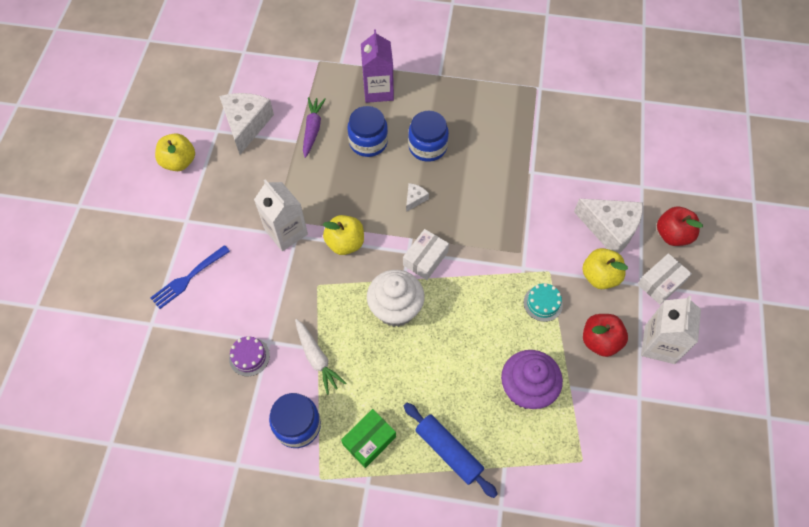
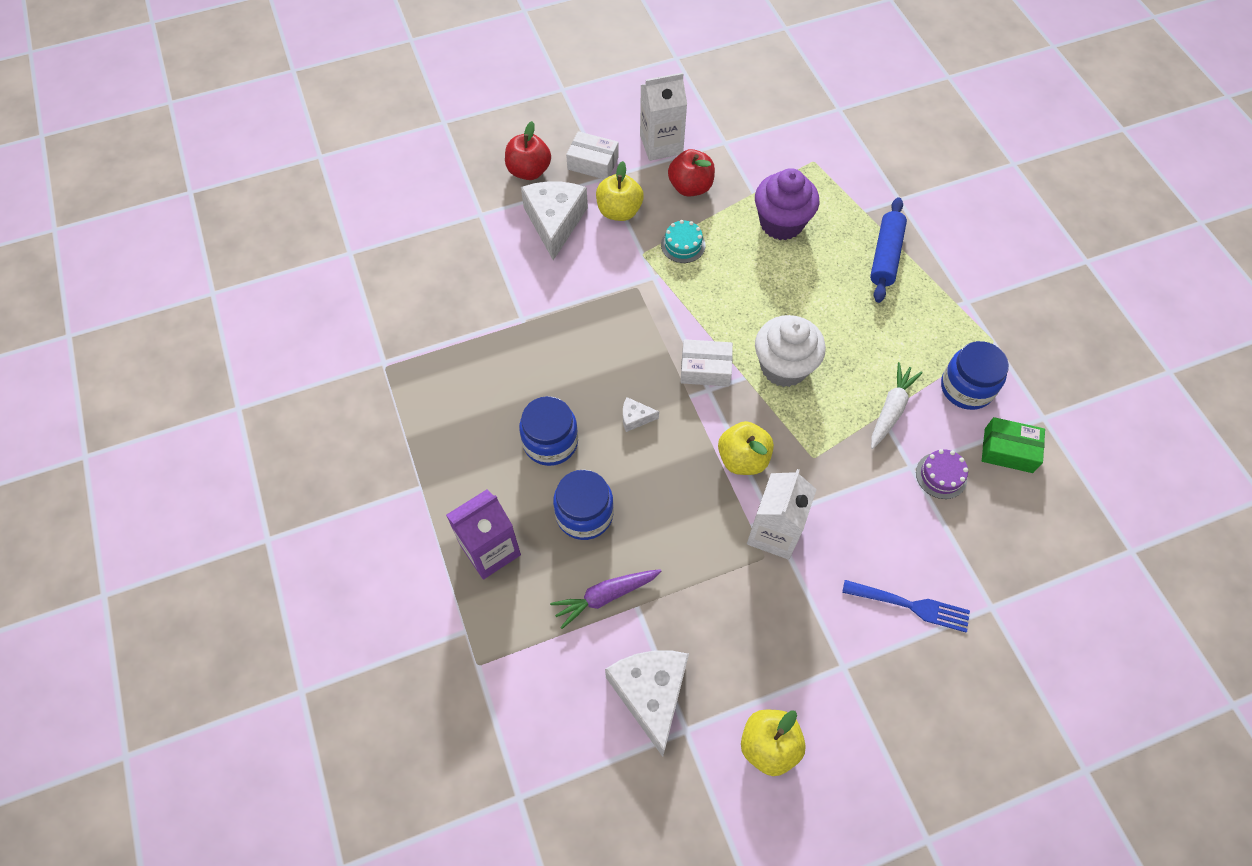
camera: 120 degrees left, 0 degrees up
(246, 124) = (650, 694): white cheese -> white cheese turned 105 degrees clockwise
(369, 440) = (928, 320): green box -> green box (1008, 450)

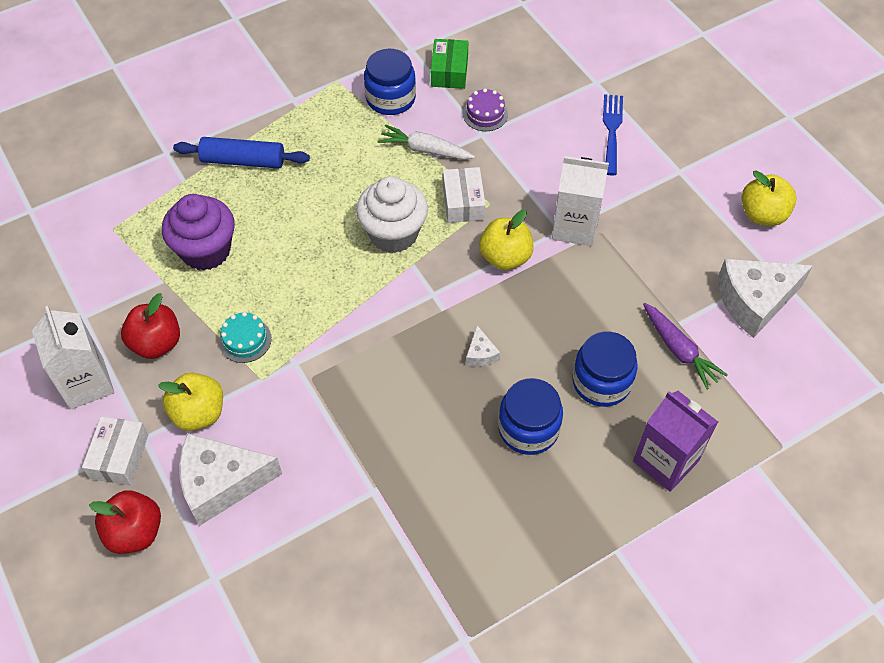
camera: 100 degrees left, 5 degrees down
(705, 369) = (408, 299): white box -> white box (463, 202)

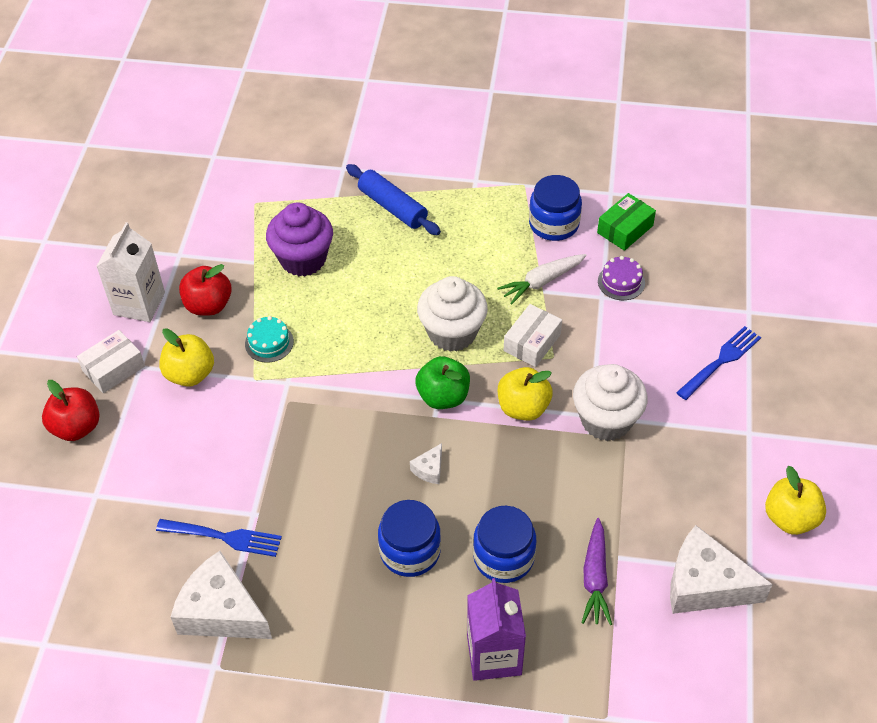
camera: 40 degrees right, 5 degrees down
(221, 483) = (159, 434): white cheese -> white cheese (221, 611)
(366, 529) = (223, 537): none -> blue fork
(425, 150) = (542, 282): white carrot -> white carrot turned 90 degrees counterclockwise
(435, 289) = (443, 397): none -> green apple
(574, 227) = (606, 420): white carton -> white cupcake

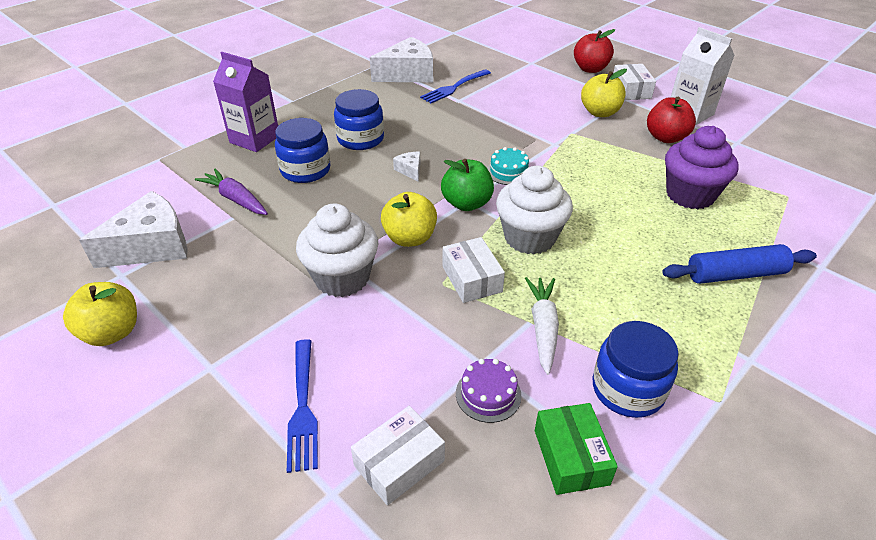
camera: 125 degrees right, 10 degrees down
(269, 343) = (602, 149): turquoise cake -> turquoise cake (508, 172)
(703, 295) = (399, 463): none -> white box

